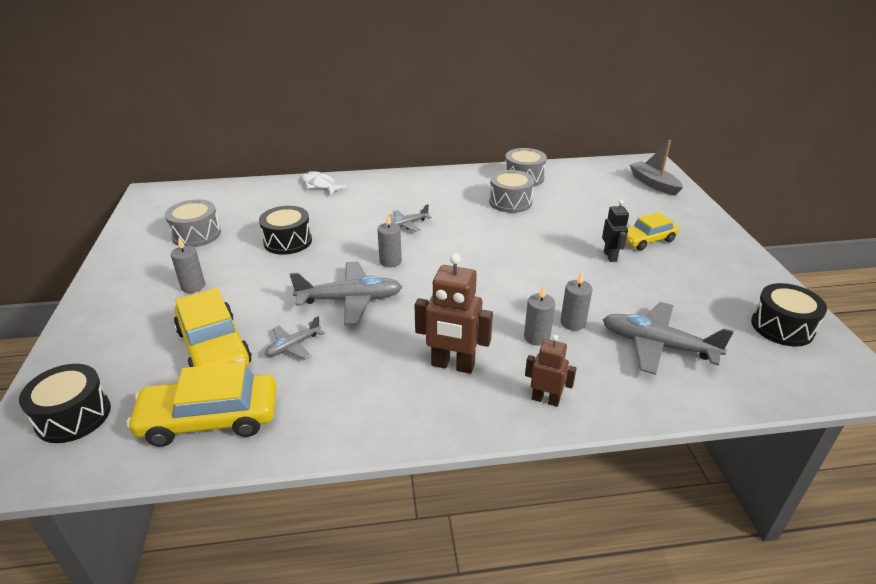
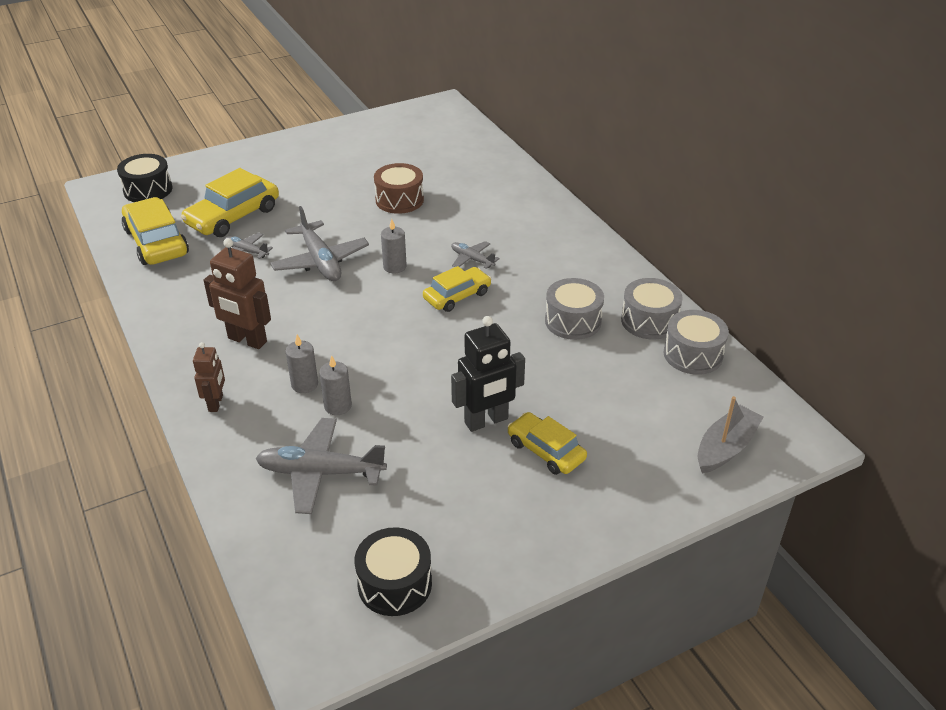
camera: 70 degrees right, 5 degrees up
(193, 286) = (307, 179): grey candle -> none
(196, 235) = (385, 152): grey drum -> grey drum (693, 354)
(288, 241) = (399, 200): black drum -> brown drum
(320, 185) = (521, 184): white fish -> none
(452, 240) = (457, 296): none -> yellow car
(452, 365) = (247, 340): brown robot -> brown robot turned 60 degrees counterclockwise
(610, 256) = (486, 421): black robot -> black robot, size x1.65
(657, 345) = (320, 473): grey plane -> grey plane turned 90 degrees counterclockwise

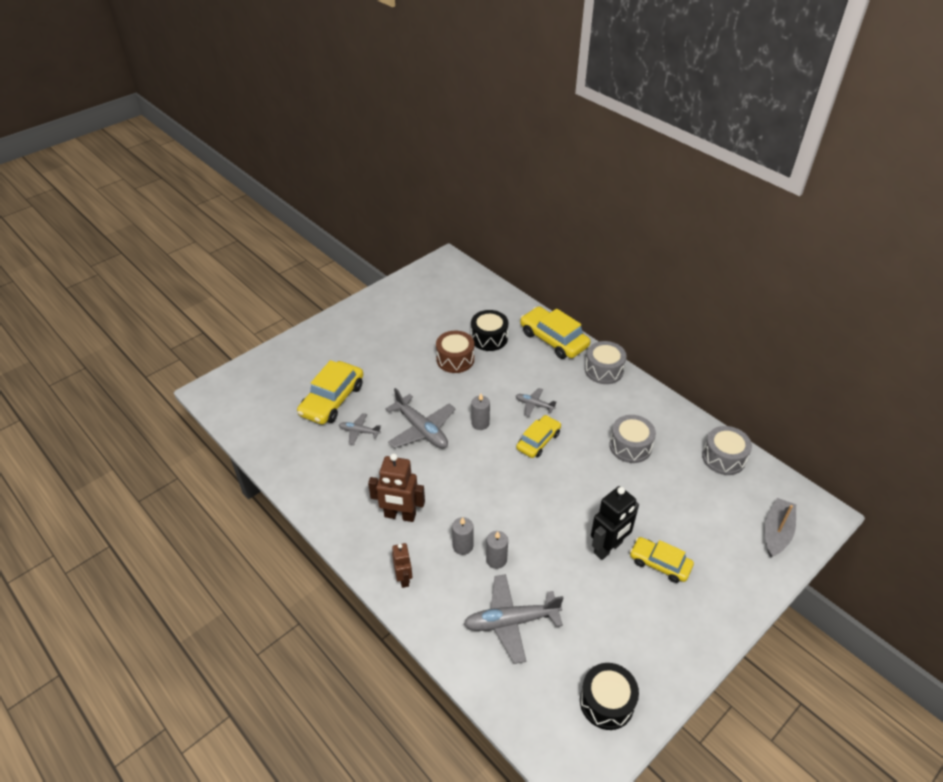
camera: 15 degrees left, 5 degrees up
(148, 190) = (249, 387): black drum -> black drum (489, 338)
(156, 242) = (282, 437): yellow car -> yellow car (553, 339)
(649, 321) = (682, 435): grey drum -> grey drum (603, 370)

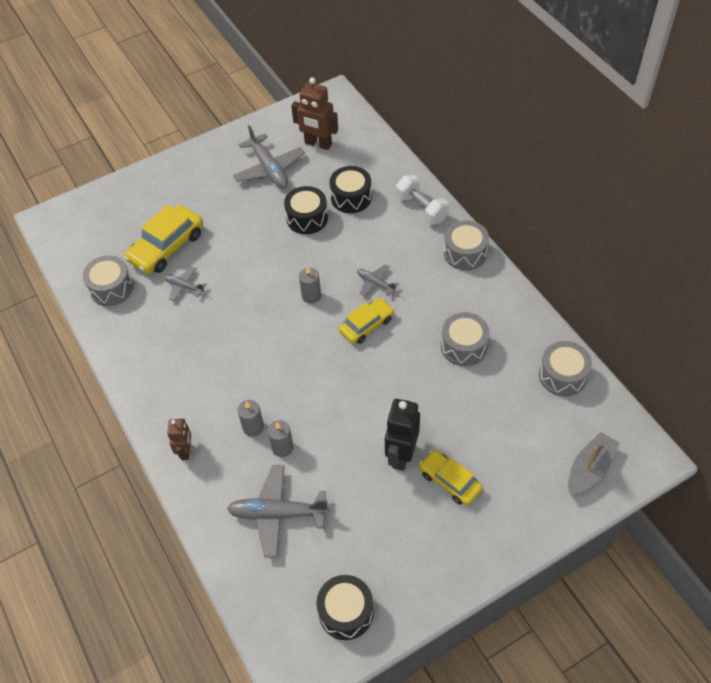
camera: 15 degrees right, 10 degrees up
(288, 442) = (111, 288): none -> grey drum
(400, 515) = (200, 384): brown robot -> brown robot (318, 144)
(421, 429) = (248, 294): grey plane -> grey plane (269, 169)
(455, 359) = (307, 218): brown drum -> black drum
(553, 339) = (421, 208): yellow car -> white dumbbell
(608, 548) = (401, 455): black robot -> black robot turned 135 degrees clockwise

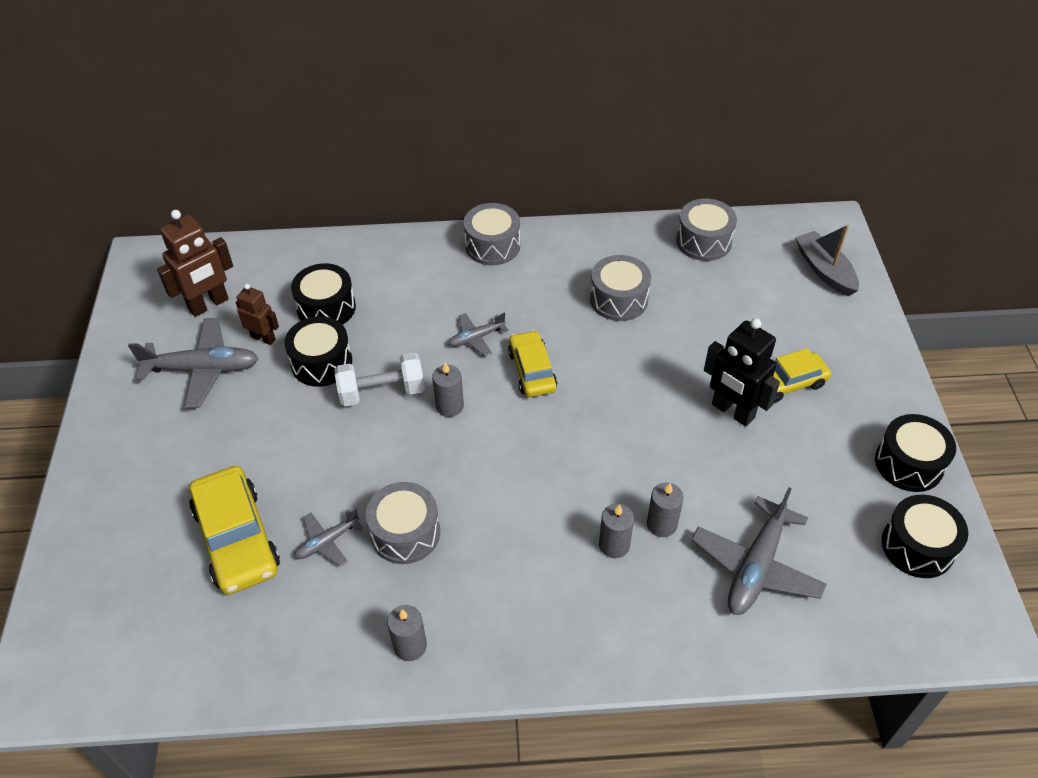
camera: 65 degrees left, 5 degrees down
(111, 288) = (256, 640): grey drum -> grey drum (405, 533)
(138, 356) = (410, 646): none -> grey candle
(186, 451) = (608, 639): brown robot -> brown robot (263, 338)
(419, 587) = (909, 463): none -> black drum
(421, 208) = (399, 254): white dumbbell -> white dumbbell (382, 392)

